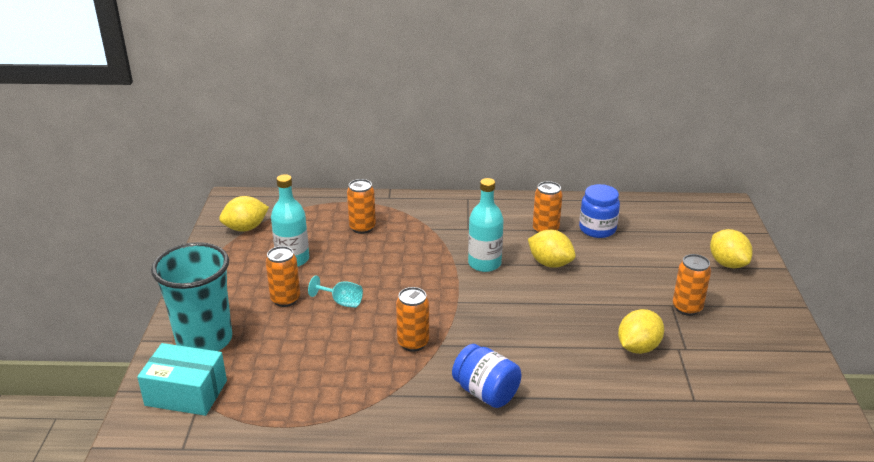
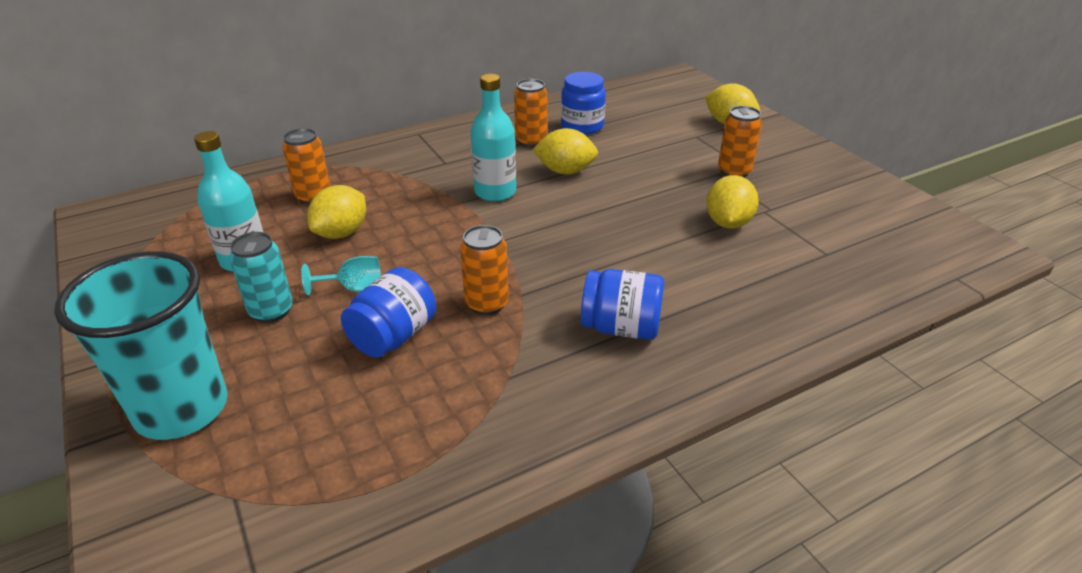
camera: 30 degrees left, 5 degrees up
(186, 393) = (204, 498): turquoise box -> none
(246, 228) = (144, 243): yellow lemon -> yellow lemon (341, 233)
(285, 299) = (271, 311): orange can -> turquoise can
(341, 342) = (393, 336): none -> blue jar

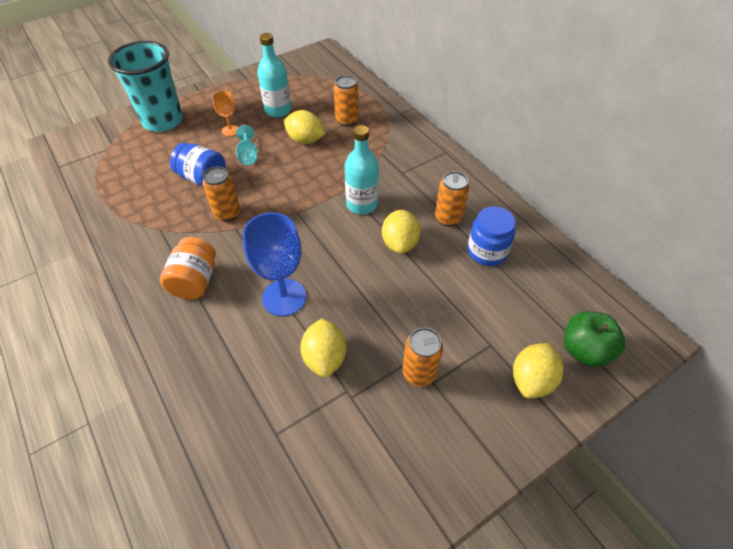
camera: 85 degrees right, 15 degrees up
(271, 311) = (230, 130): turquoise can -> orange goblet
(621, 327) = (195, 281): blue jar -> orange jar
(647, 250) = (284, 297): none -> blue goblet
(695, 99) = (584, 350): none -> green apple
(728, 223) = (325, 358): yellow lemon -> yellow lemon turned 75 degrees clockwise

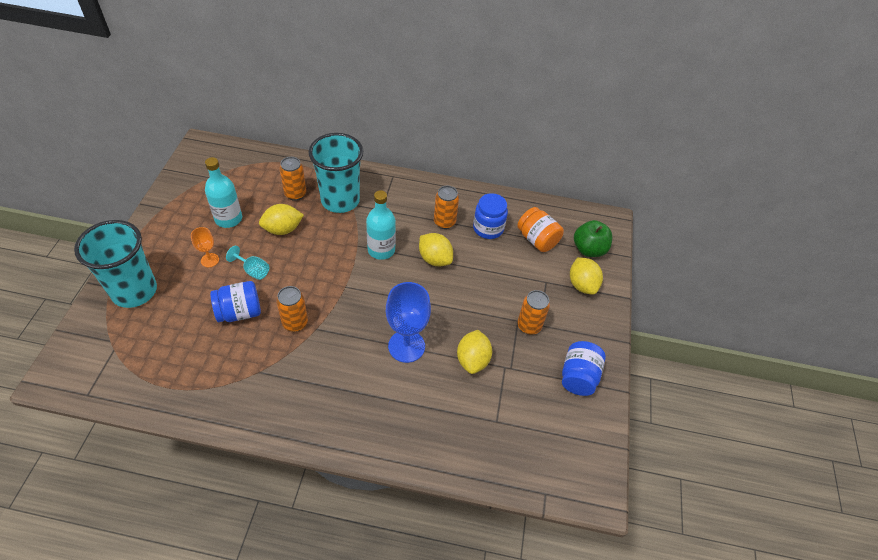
camera: 50 degrees left, 0 degrees up
(195, 281) = (334, 383): orange jar -> orange jar (537, 240)
(325, 358) = (472, 360): yellow lemon -> yellow lemon turned 60 degrees clockwise
(376, 145) = (340, 200): none -> turquoise cup
(411, 471) = (578, 377): none -> blue jar

